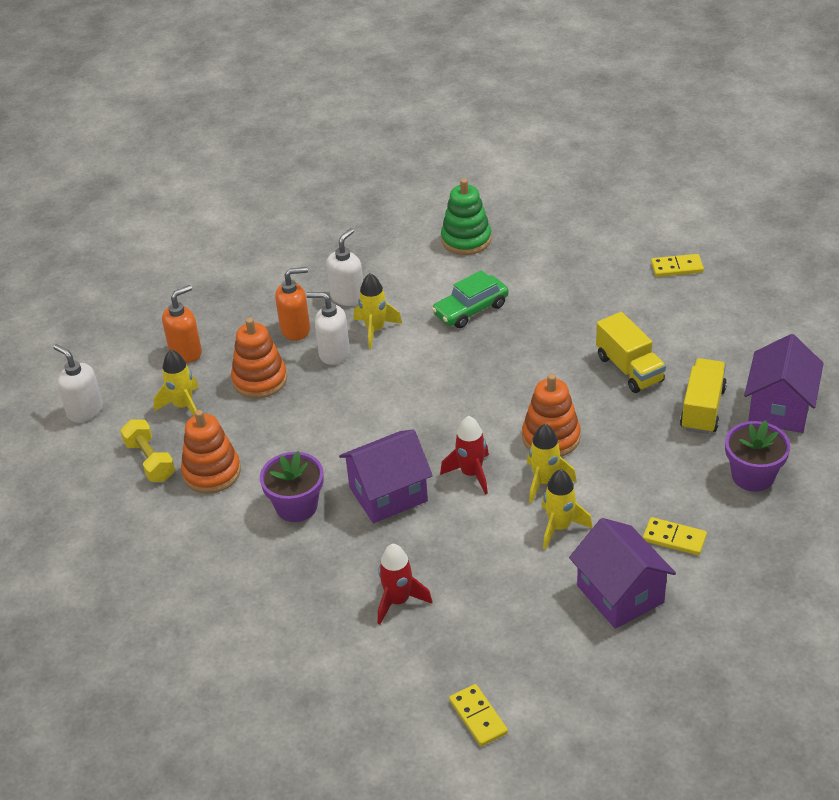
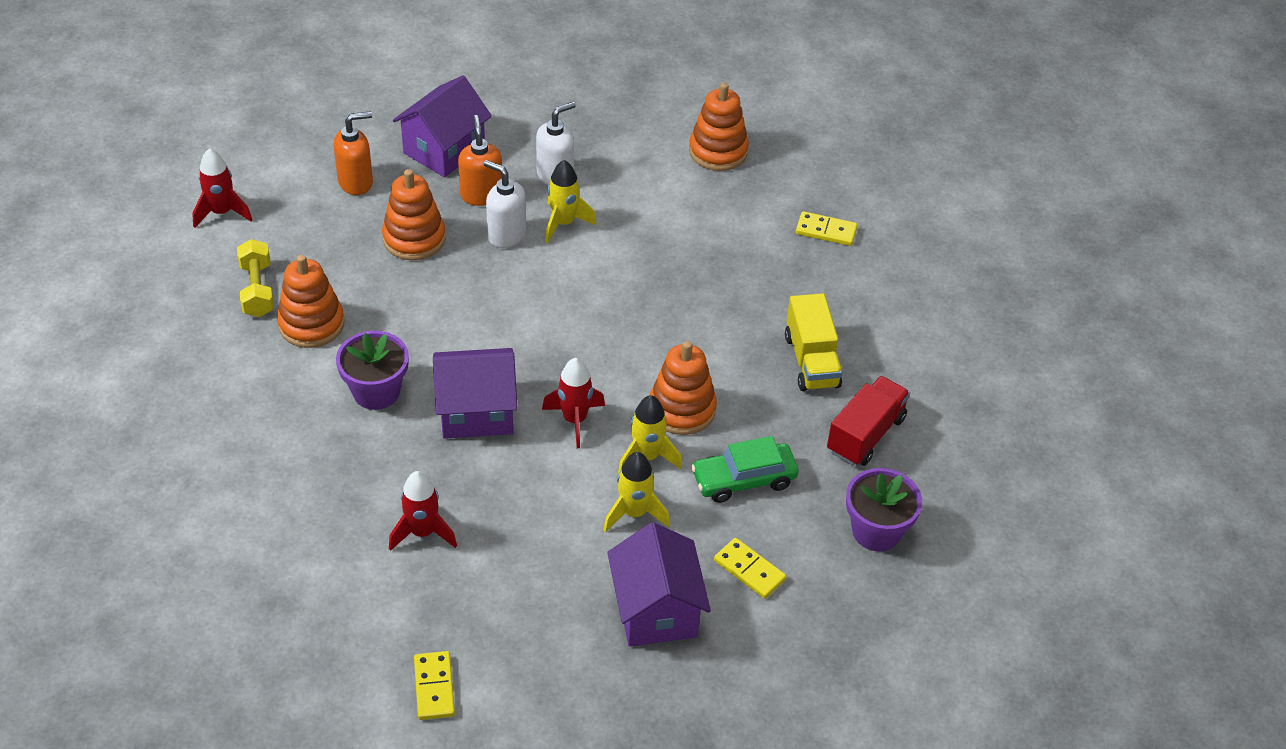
camera: 15 degrees right, 5 degrees up
(85, 411) = (222, 212): white soap dispenser -> red rocket
(183, 406) = (322, 241): yellow rocket -> none
(296, 329) = (481, 195): orange soap dispenser -> orange soap dispenser turned 105 degrees counterclockwise
(466, 240) = (718, 151): green stacking toy -> orange stacking toy
(471, 310) = (678, 234): green car -> green car (744, 480)
(676, 267) = (932, 261): yellow domino -> yellow domino (826, 231)
(702, 409) = (865, 435): yellow truck -> red truck
(779, 408) = (952, 464): purple house -> purple house (444, 150)

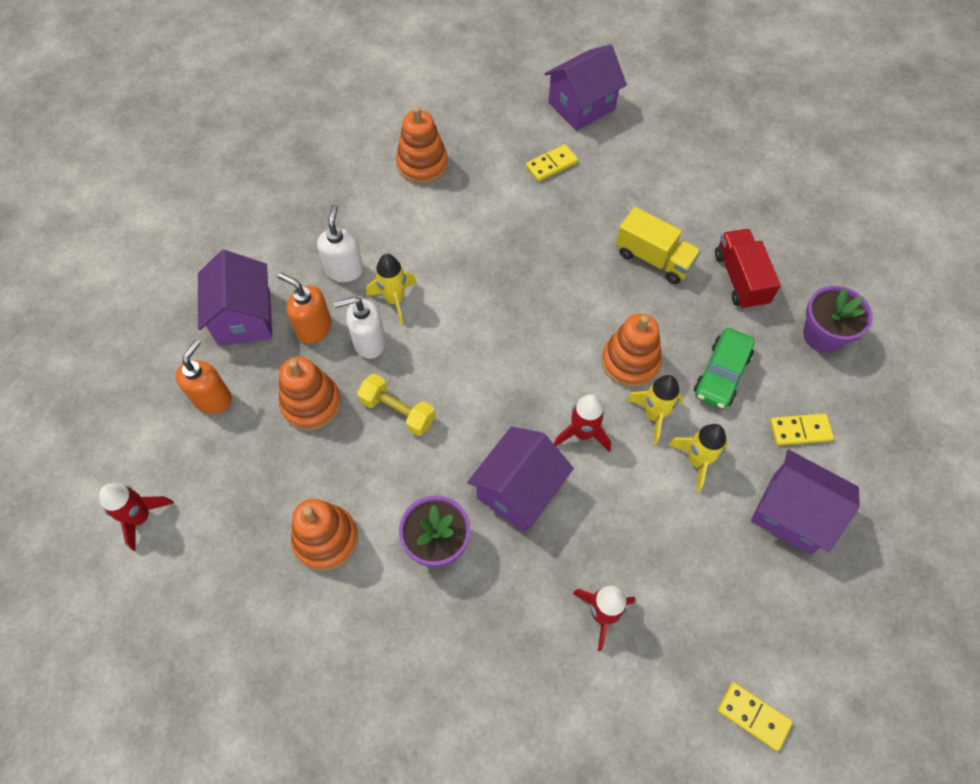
camera: 45 degrees left, 15 degrees up
(257, 290) = (251, 552): yellow dumbbell -> yellow dumbbell (397, 411)
(919, 210) = (581, 106): none -> purple house

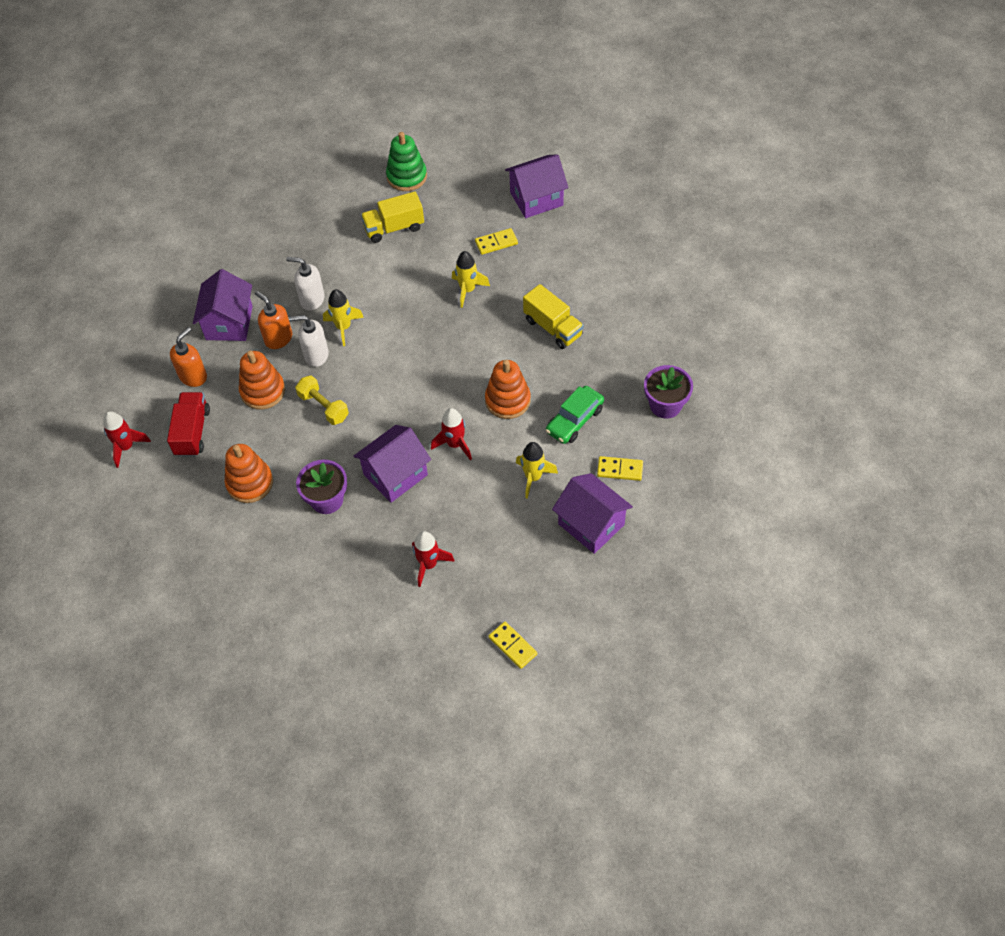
camera: 15 degrees right, 5 degrees down
(344, 270) = (312, 300): white soap dispenser -> white soap dispenser turned 90 degrees counterclockwise
(420, 101) = (407, 176): none -> green stacking toy
(422, 164) = (394, 228): orange stacking toy -> yellow truck
(654, 415) = (512, 440): yellow rocket -> yellow rocket (467, 290)
(740, 279) = (616, 353): red truck -> red truck (192, 432)

